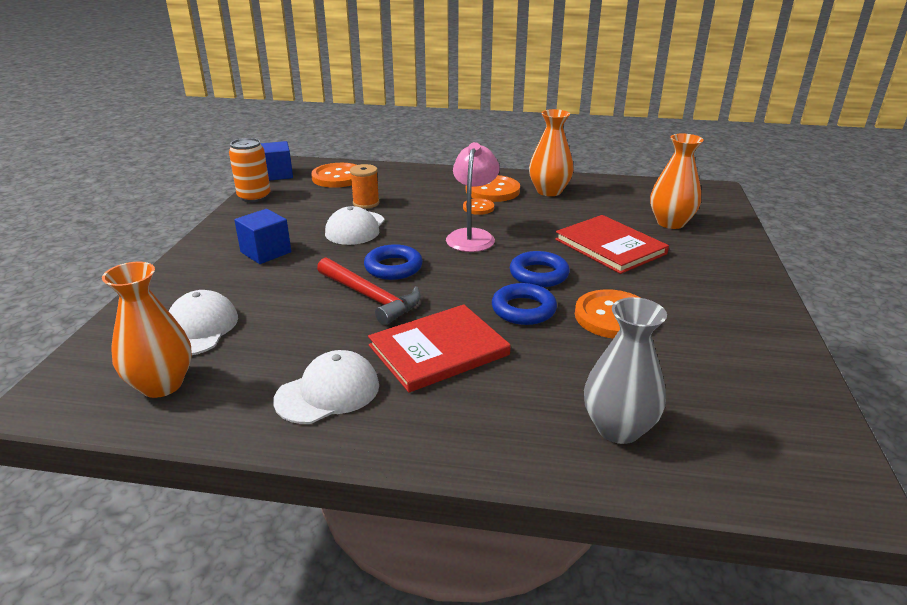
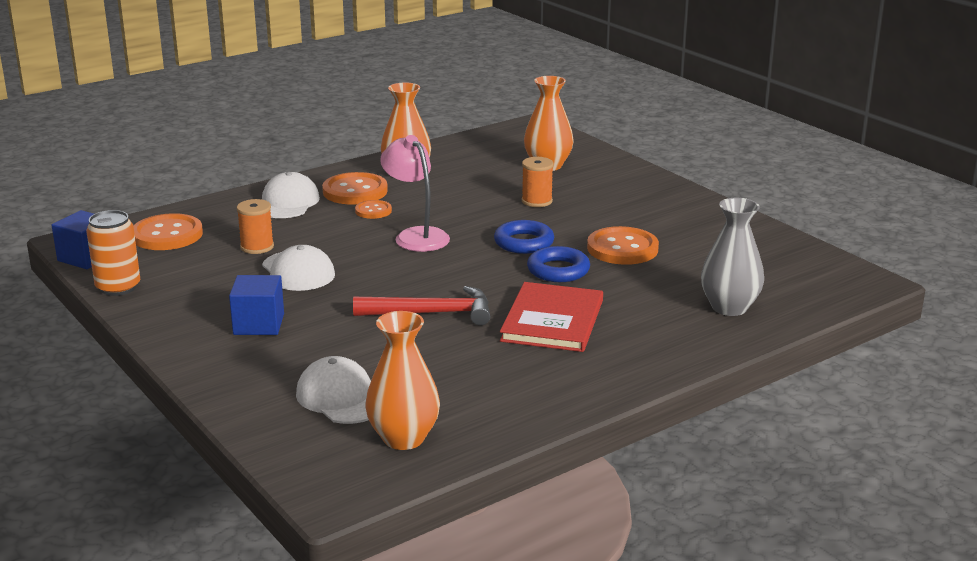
camera: 45 degrees left, 5 degrees down
(328, 392) = (532, 379): white cap -> white cap (288, 203)
(393, 267) = (402, 286): blue ring -> none
(610, 246) = (537, 201): red book -> orange spool

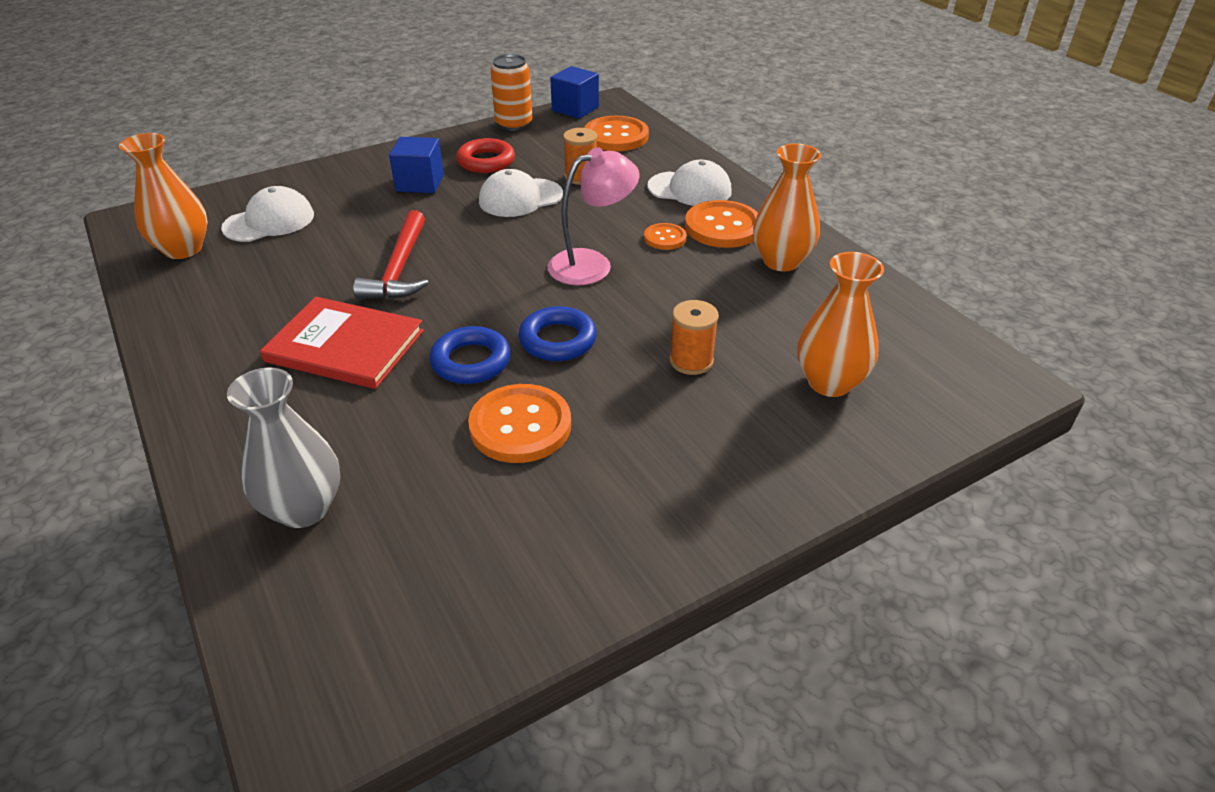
camera: 95 degrees right, 15 degrees up
(213, 294) = (486, 161): none -> red ring

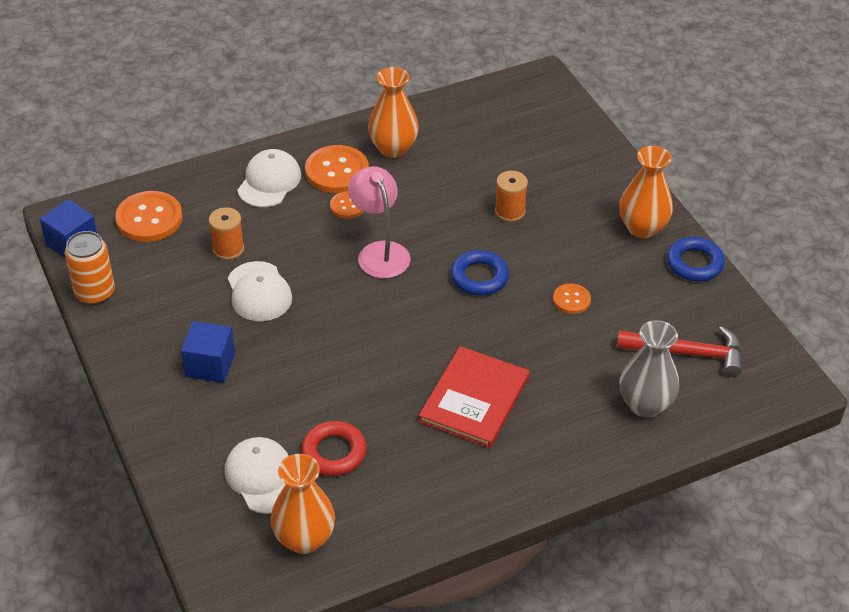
camera: 85 degrees left, 5 degrees up
(399, 269) = (367, 372): red hammer -> red hammer (687, 353)
(471, 361) = (500, 325): blue ring -> blue ring (694, 263)
(486, 161) = (177, 315): red ring -> red ring (334, 452)
(520, 426) = (571, 300): orange button -> orange button, size x0.55
(829, 382) = (537, 152): orange vase -> orange vase (642, 228)

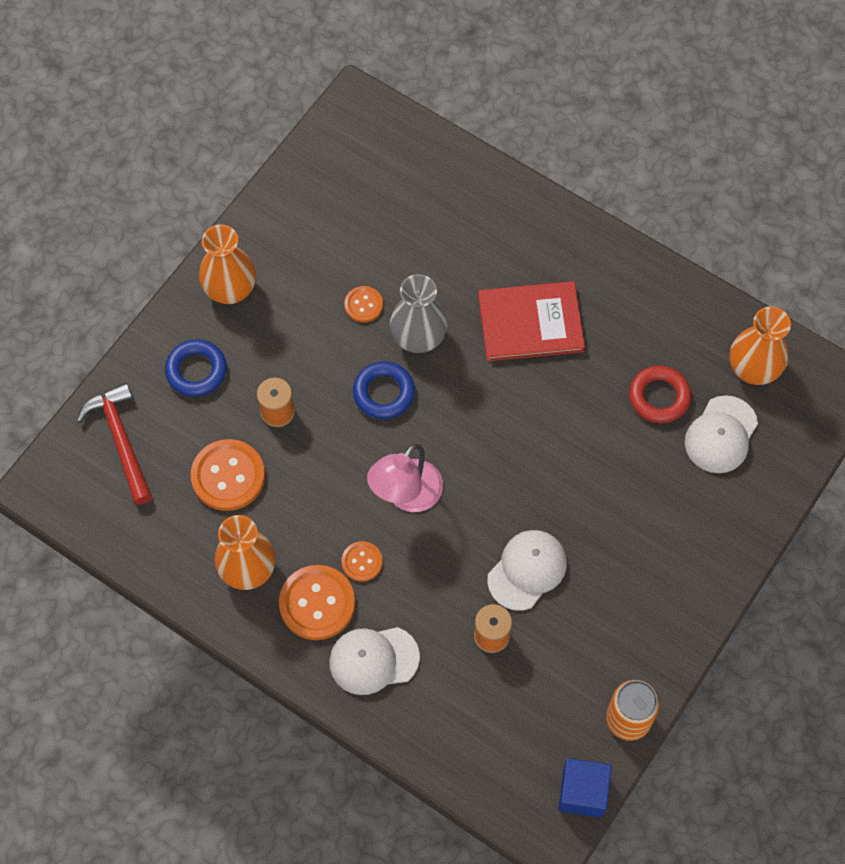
camera: 120 degrees left, 20 degrees up
(149, 218) = (500, 742): orange button -> orange button (228, 476)
(210, 365) = (639, 554): blue cube -> none
(645, 405) = (450, 198): grey vase -> grey vase (418, 338)
(687, 353) = (370, 191): red hammer -> red hammer (121, 440)
(694, 263) = (253, 229): blue ring -> blue ring (196, 371)

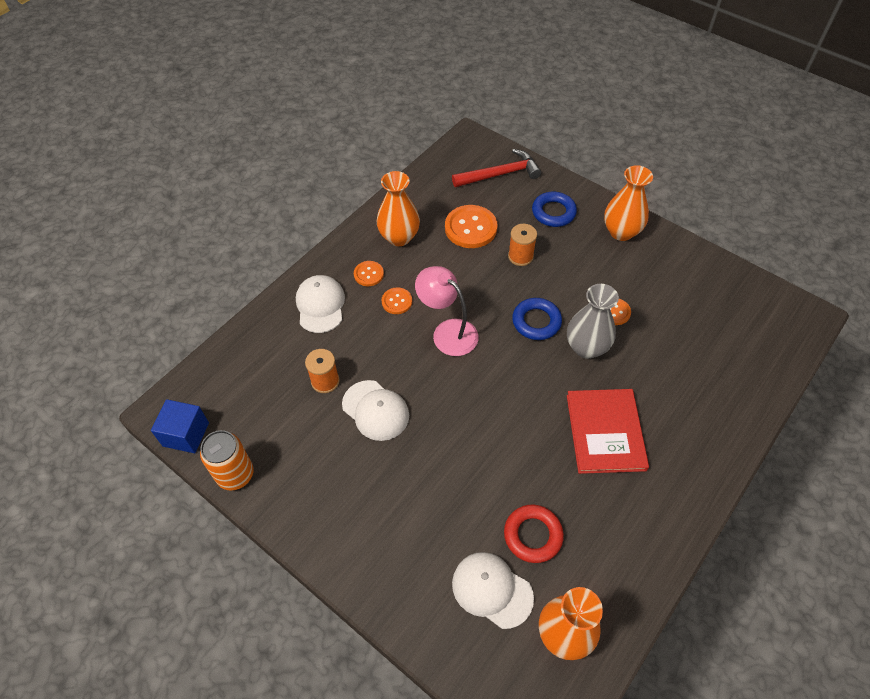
camera: 95 degrees right, 10 degrees down
(317, 603) = (368, 274): orange button -> orange button, size x0.55

